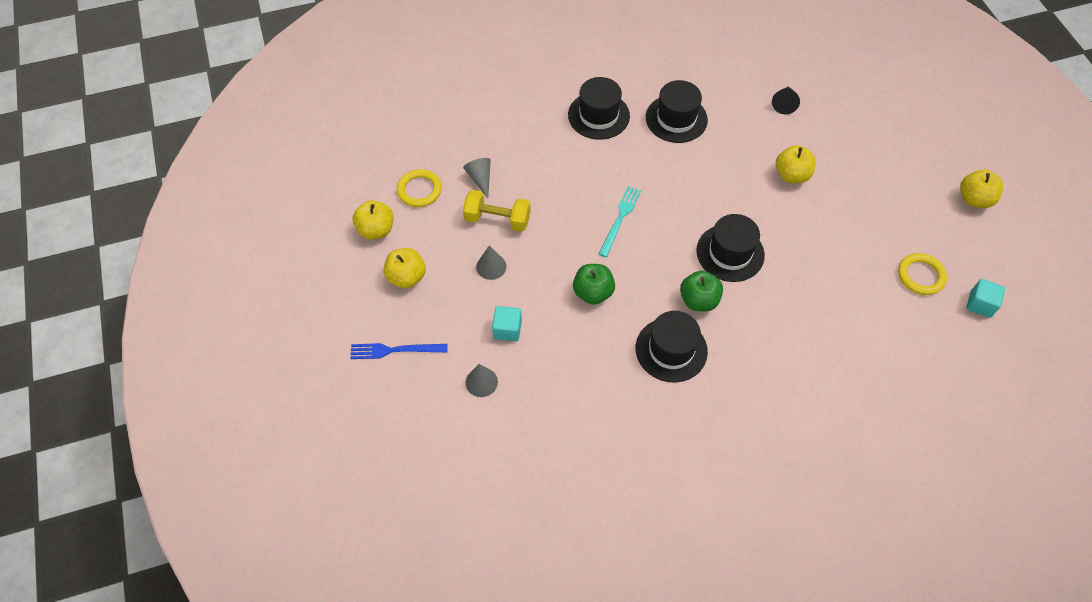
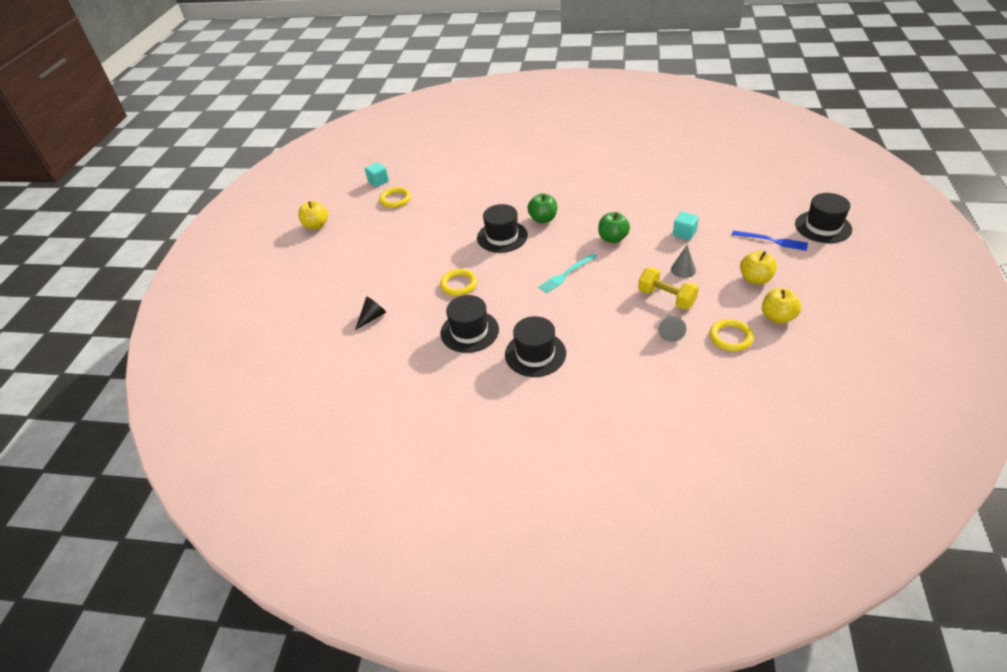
camera: 150 degrees left, 15 degrees down
(481, 382) = (712, 213): grey cone -> none
(671, 350) = (578, 202): black hat -> black hat (823, 227)
(728, 168) = (459, 284): none -> yellow ring
(791, 175) = (417, 268): yellow apple -> none

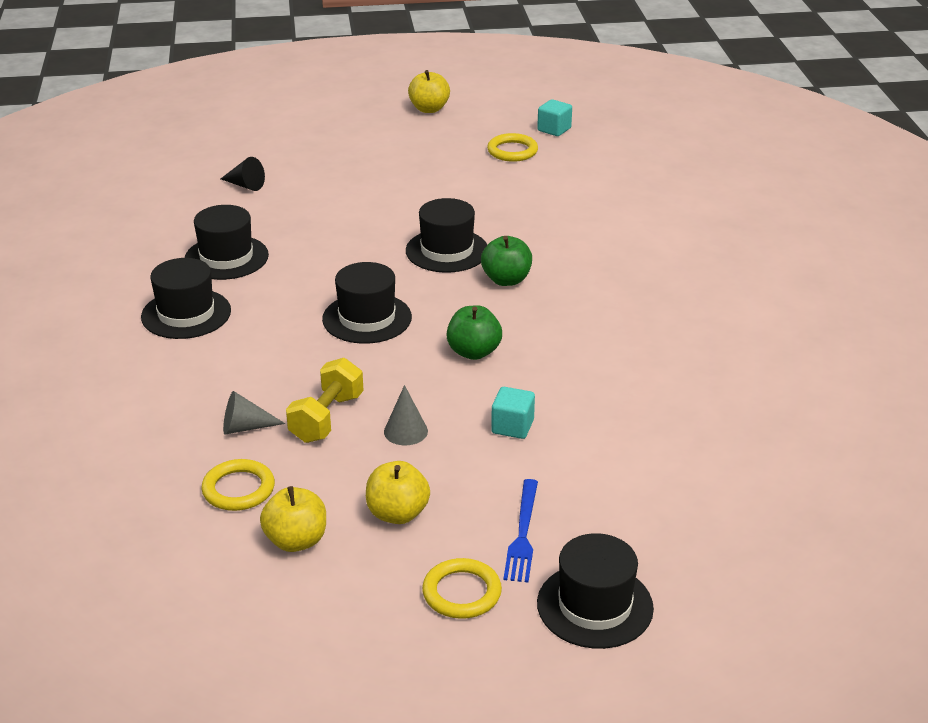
camera: 70 degrees right, 10 degrees down
(459, 284) = (323, 234): yellow ring -> yellow ring (461, 593)
(566, 274) = (367, 318): turquoise fork -> black hat

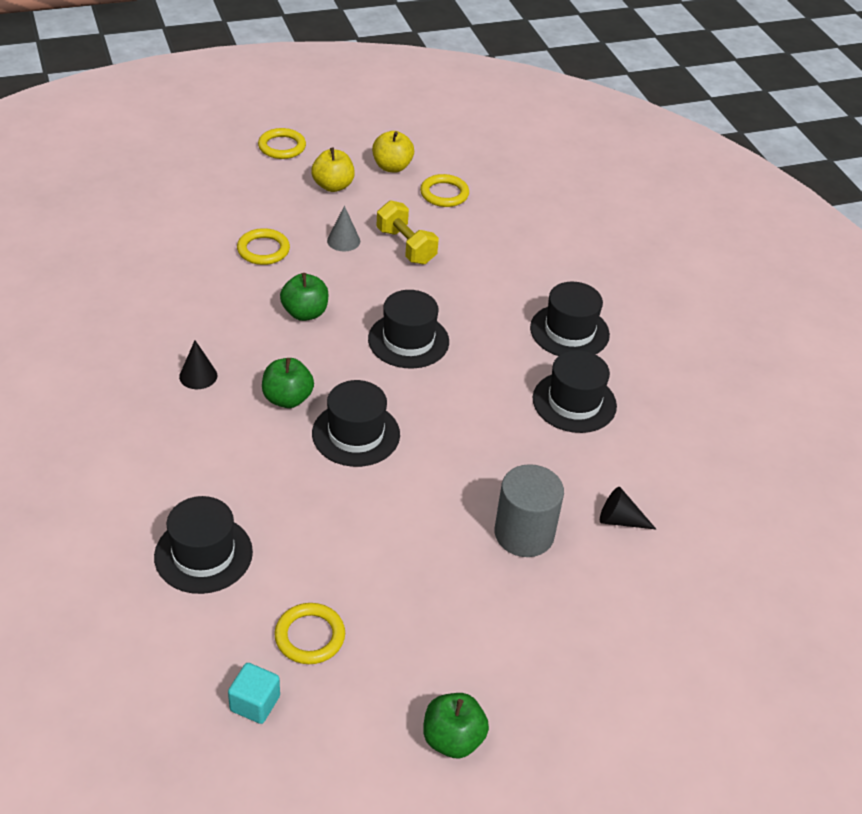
camera: 165 degrees right, 10 degrees up
(245, 427) = (462, 235): grey cone -> none
(326, 418) = (406, 246): yellow dumbbell -> yellow dumbbell turned 45 degrees counterclockwise
(329, 184) = (524, 534): none -> grey cylinder
(429, 109) = (453, 739): yellow apple -> green apple
(512, 427) = (263, 250): turquoise cube -> yellow ring
(523, 534) = (248, 179): blue fork -> none
(594, 304) = (198, 376): none -> black cone
(595, 606) = (201, 145): black hat -> black hat (203, 554)

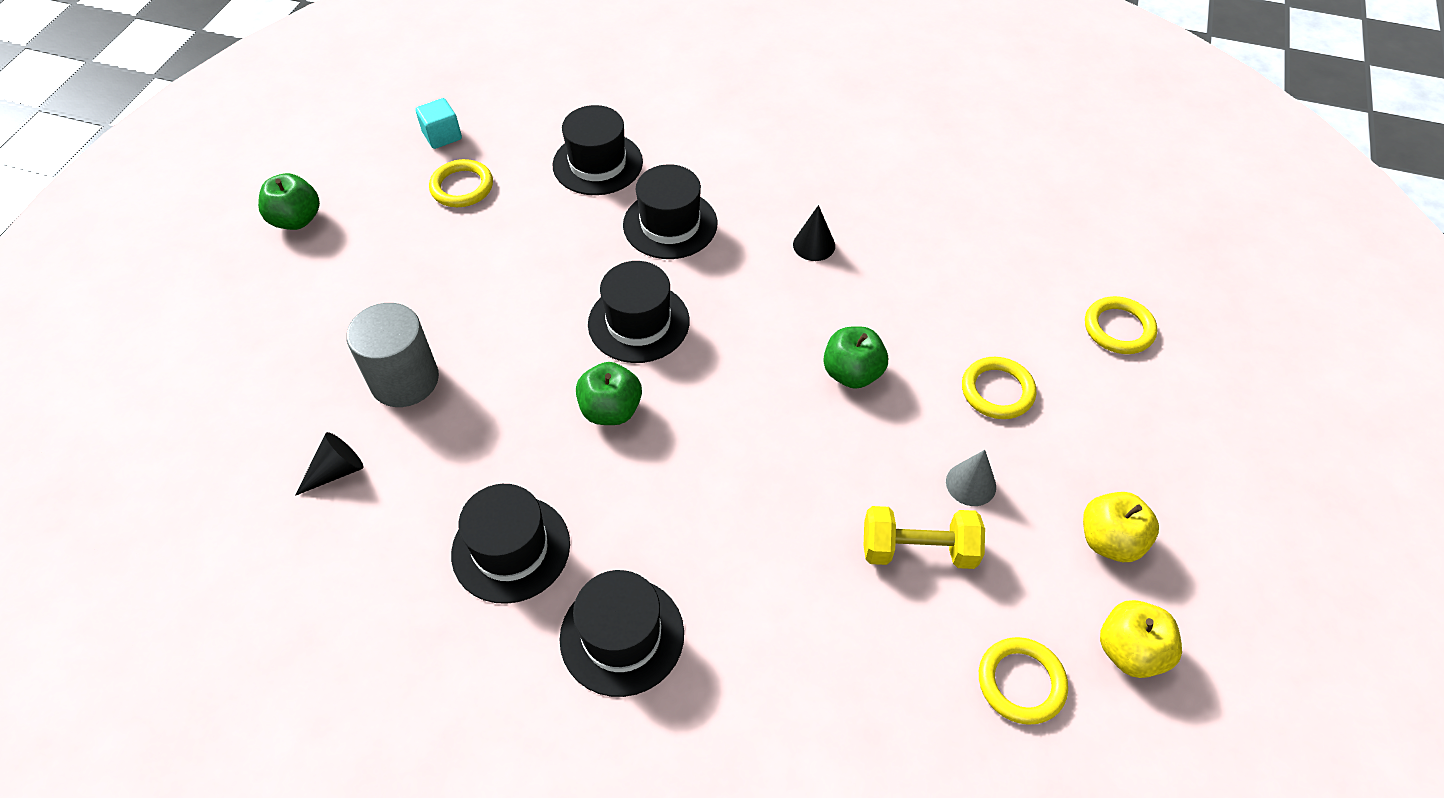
camera: 130 degrees right, 10 degrees up
(282, 147) = (1245, 529): yellow ring -> yellow ring (1118, 328)
(287, 399) = (729, 295): green apple -> green apple (611, 410)
(408, 340) = (737, 445): black hat -> black hat (670, 224)

